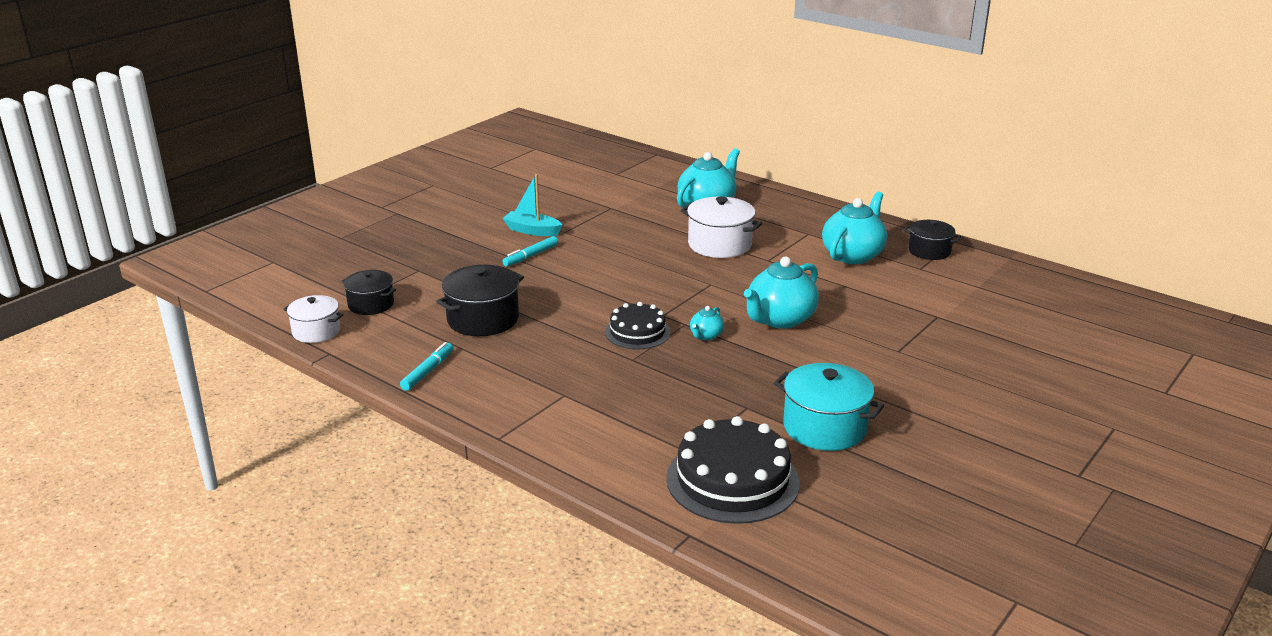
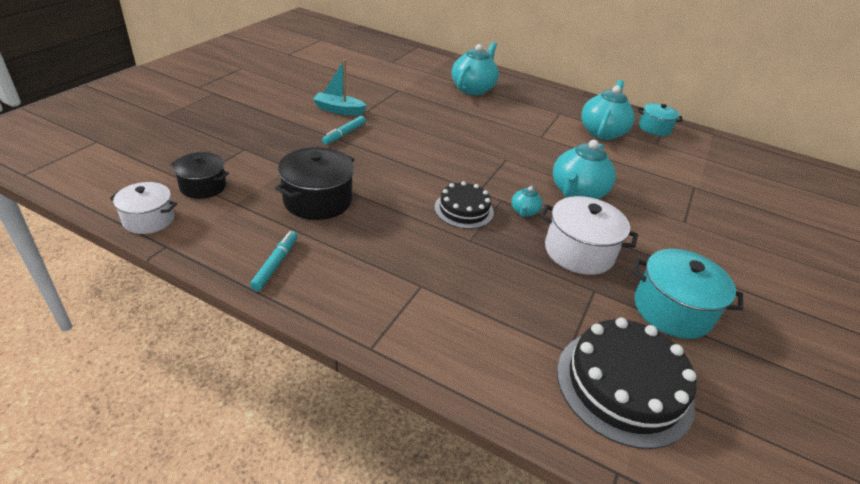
camera: 15 degrees left, 10 degrees up
(719, 244) = (497, 123): white pot -> white pot (579, 252)
(929, 251) = (654, 128): black pot -> turquoise pot

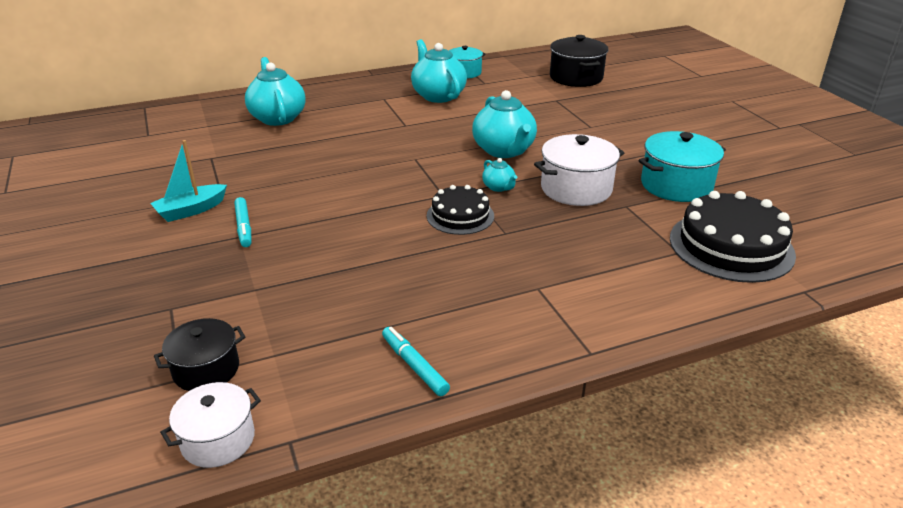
camera: 45 degrees left, 5 degrees down
(317, 200) = (340, 294): black pot -> black pot (576, 77)

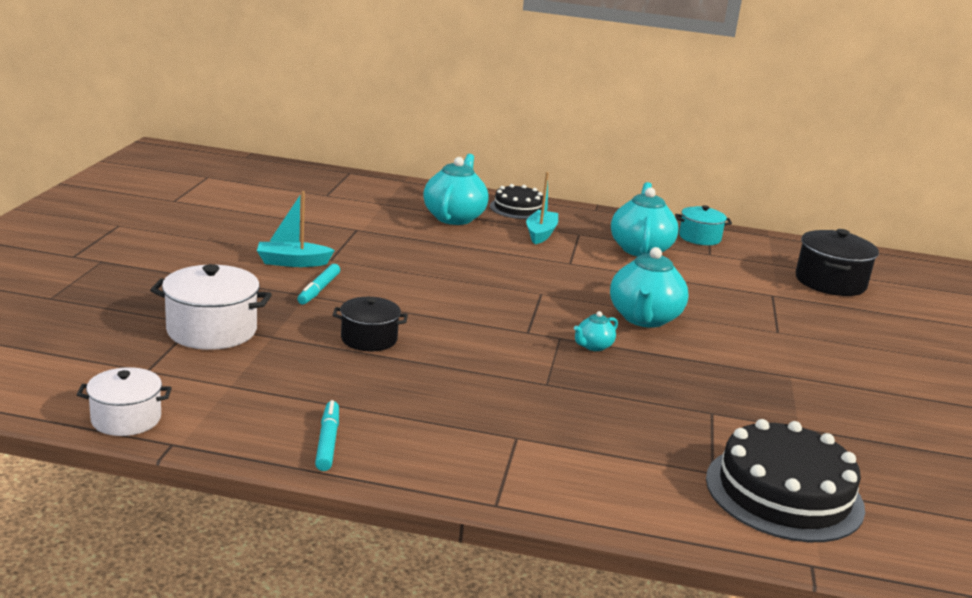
camera: 30 degrees right, 10 degrees down
(206, 369) = (171, 373): black pot -> black pot (369, 339)
(357, 108) = (541, 234): none -> turquoise boat
(460, 216) = (521, 354): black cake -> black cake (518, 208)
(499, 187) = (593, 346): turquoise teapot -> turquoise teapot turned 45 degrees clockwise
(576, 189) = (676, 378): white pot -> white pot (212, 330)
(676, 185) = (802, 418): turquoise pot -> none

